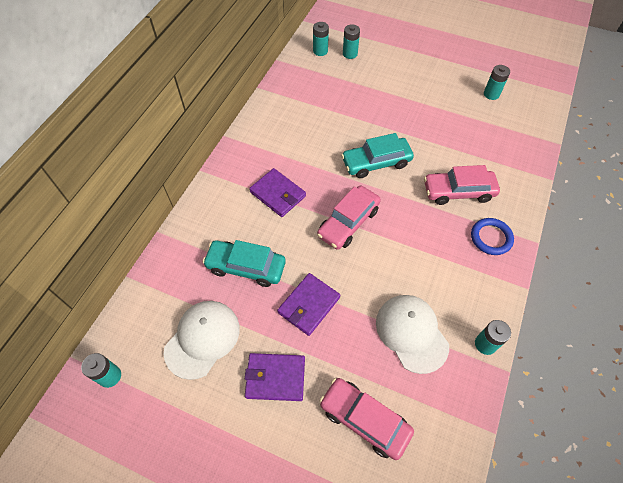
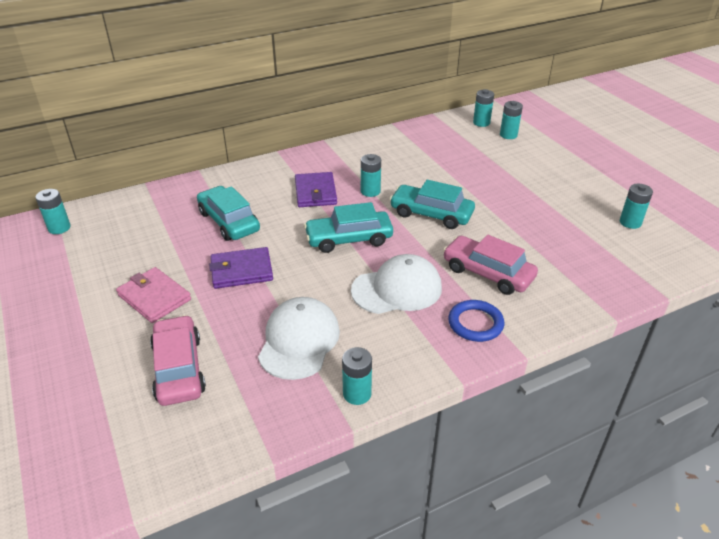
camera: 40 degrees right, 20 degrees down
(202, 339) = (140, 244): white cap -> white cap (397, 289)
(275, 378) = (154, 297): purple wallet -> pink wallet
(315, 167) = (370, 191): none -> turquoise battery
(348, 222) = (349, 239): pink car -> turquoise car

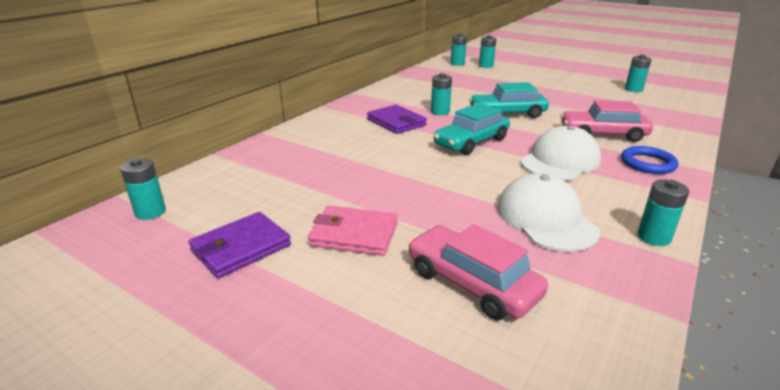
camera: 30 degrees left, 10 degrees down
(229, 221) = (346, 158): turquoise car -> none
(241, 271) = (413, 187): purple wallet -> purple wallet (241, 248)

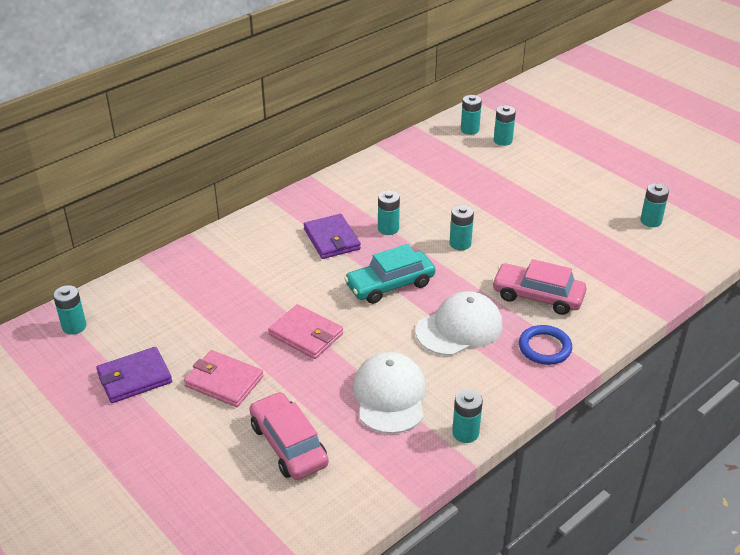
camera: 15 degrees right, 10 degrees up
(419, 184) = (306, 334): none -> pink wallet
(507, 113) = (460, 244): turquoise car -> turquoise battery

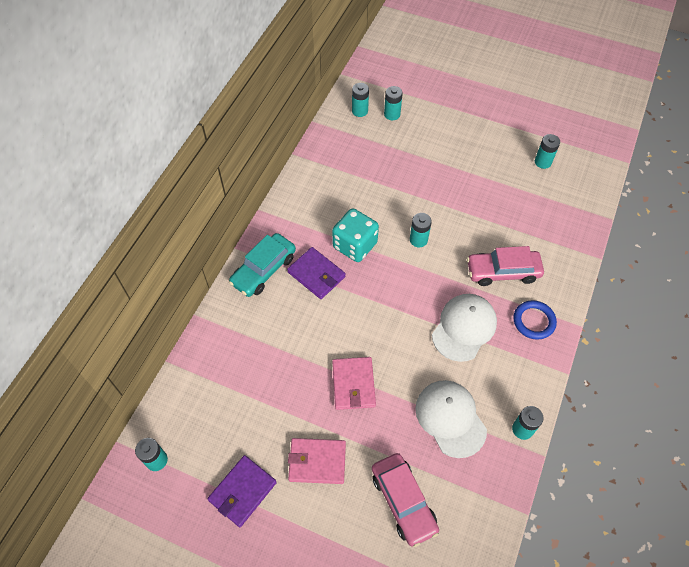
camera: 25 degrees left, 20 degrees up
(288, 444) = (403, 501): pink car -> pink car turned 150 degrees counterclockwise
(306, 334) = (353, 384): pink wallet -> pink wallet turned 75 degrees clockwise
(388, 229) = (355, 245): turquoise battery -> turquoise dice
(390, 285) = (389, 305): turquoise car -> turquoise car (263, 270)

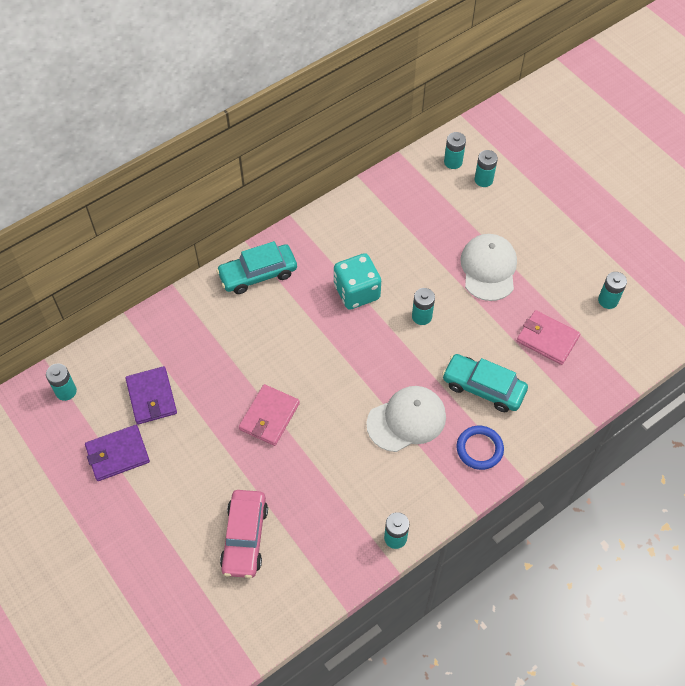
camera: 30 degrees right, 0 degrees up
(316, 274) = (303, 302): purple wallet -> purple wallet (151, 397)
(317, 462) = (194, 464): pink wallet -> pink wallet (547, 339)
(450, 418) = (335, 492): white cap -> white cap (488, 268)
(503, 271) = (483, 387): pink car -> turquoise car

